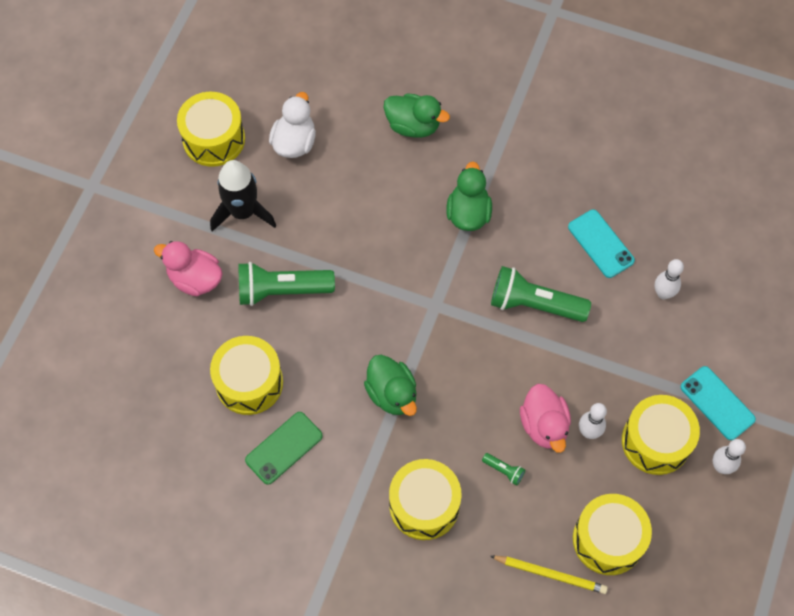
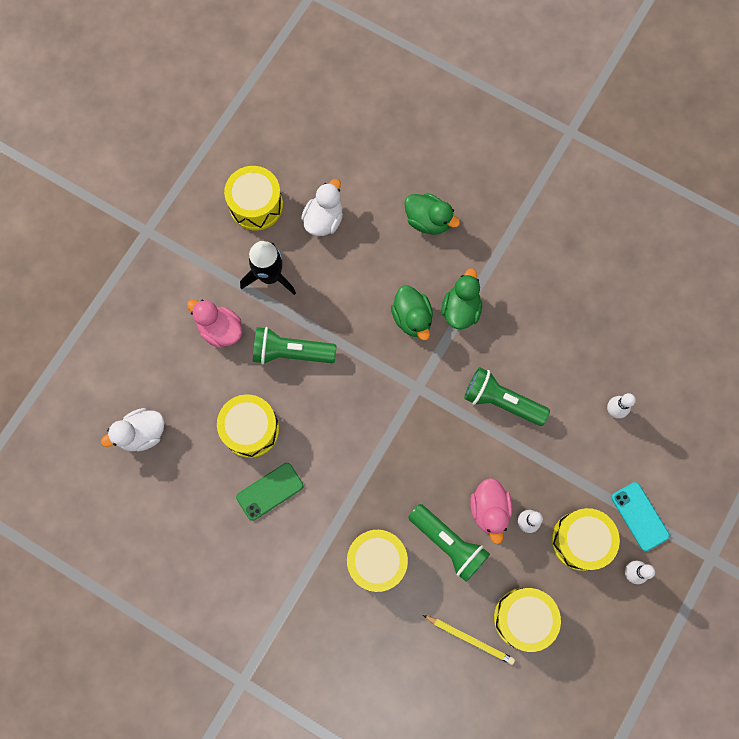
camera: 10 degrees right, 10 degrees up
(121, 409) = (142, 434): none -> white duck
(392, 394) = (367, 460): green duck -> green duck (412, 318)
(504, 470) = (448, 543): green flashlight -> green flashlight, size x2.35
(600, 244) = (569, 356): turquoise phone -> none

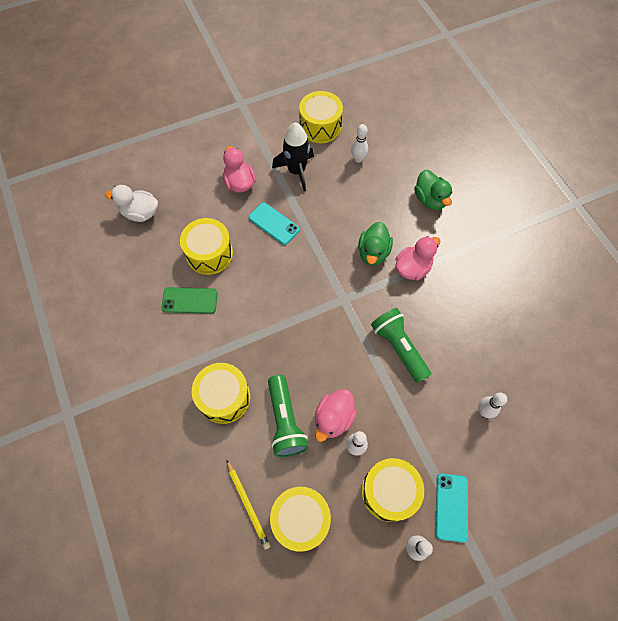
camera: 35 degrees right, 10 degrees down
(291, 352) = (274, 224): green flashlight -> turquoise phone
(324, 219) = (358, 159): white duck -> white bowling pin
(460, 309) = (412, 268): green duck -> pink duck

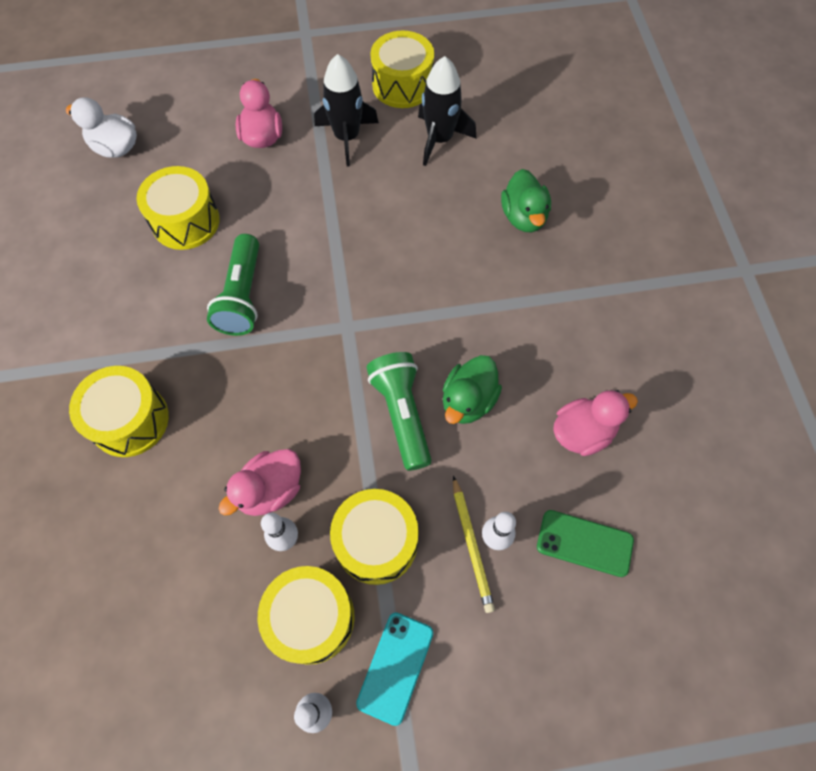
camera: 15 degrees right, 0 degrees up
(190, 300) = (135, 277): green phone -> green phone (584, 543)
(247, 504) = (104, 578): yellow pencil -> yellow pencil (471, 545)
(274, 224) = (288, 201): turquoise phone -> none
(285, 421) = (201, 475): green flashlight -> green flashlight (242, 296)
(300, 519) = (169, 621): yellow drum -> yellow drum (376, 542)
(358, 159) = (440, 139): white bowling pin -> black rocket
(373, 253) = (414, 272): green duck -> green duck (468, 401)
(412, 268) = (463, 306): pink duck -> pink duck (582, 432)

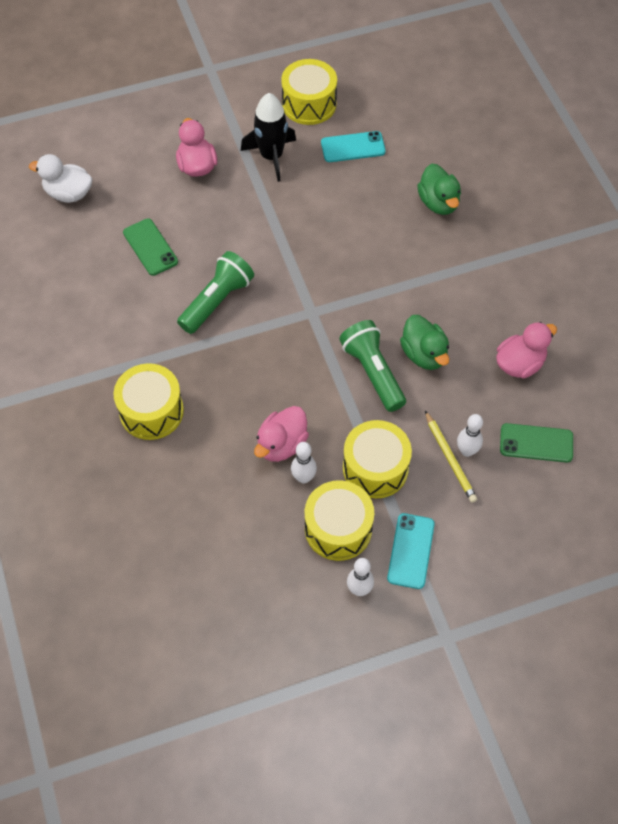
camera: 10 degrees left, 5 degrees down
(185, 221) = (150, 247): yellow drum -> green phone
(242, 296) = (217, 301): green flashlight -> green flashlight turned 135 degrees counterclockwise
(440, 139) = (353, 147): black rocket -> turquoise phone
(468, 401) = (424, 354): green duck -> green duck turned 45 degrees counterclockwise

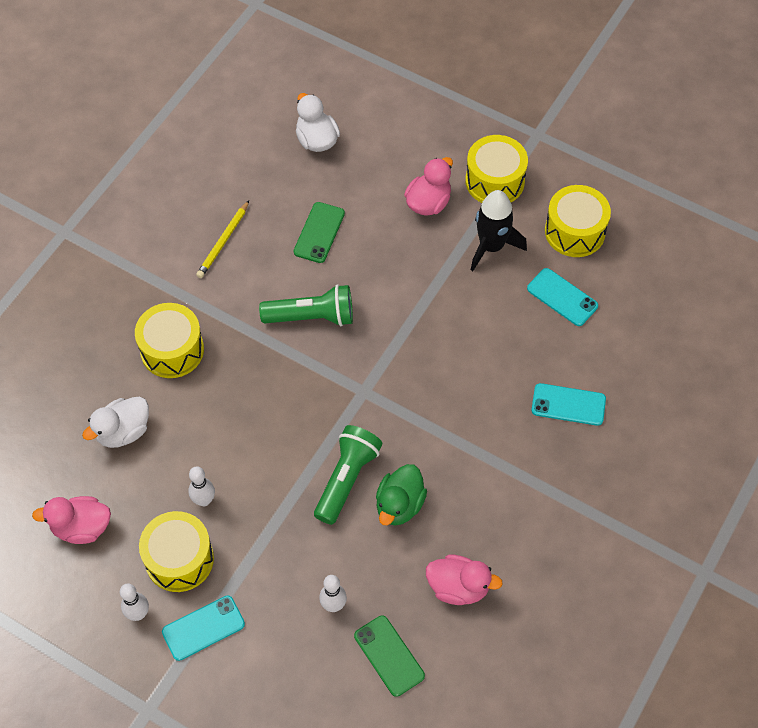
camera: 50 degrees right, 0 degrees up
(190, 494) = (123, 431): none -> white duck
(281, 444) = (220, 462): pink duck -> pink duck (81, 527)
(375, 468) = (257, 546): yellow drum -> yellow drum (495, 181)
(438, 203) = (568, 404): green duck -> turquoise phone
(449, 458) = (314, 597): yellow pencil -> yellow pencil (223, 241)

